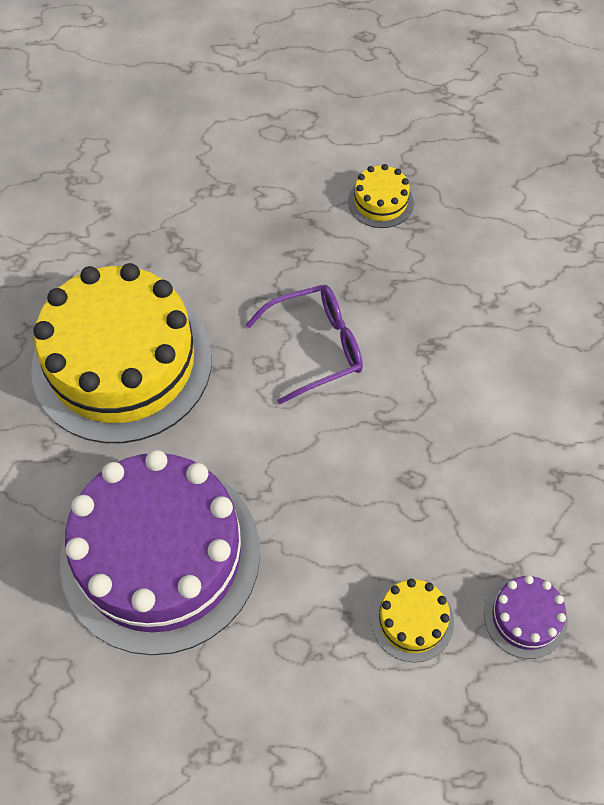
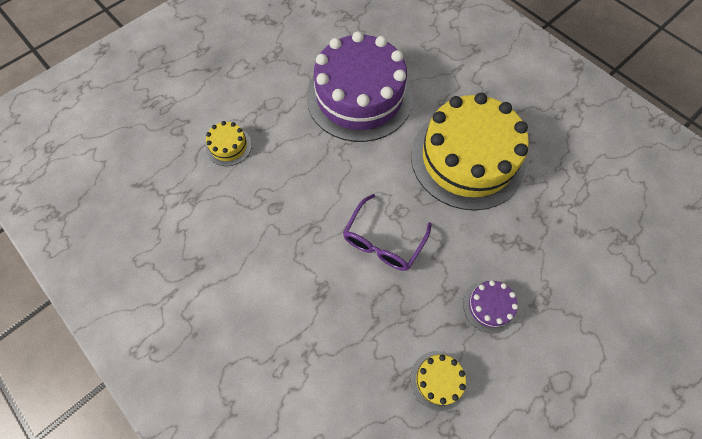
camera: 140 degrees right, 5 degrees up
(525, 617) = (176, 183): purple cake -> purple cake (489, 306)

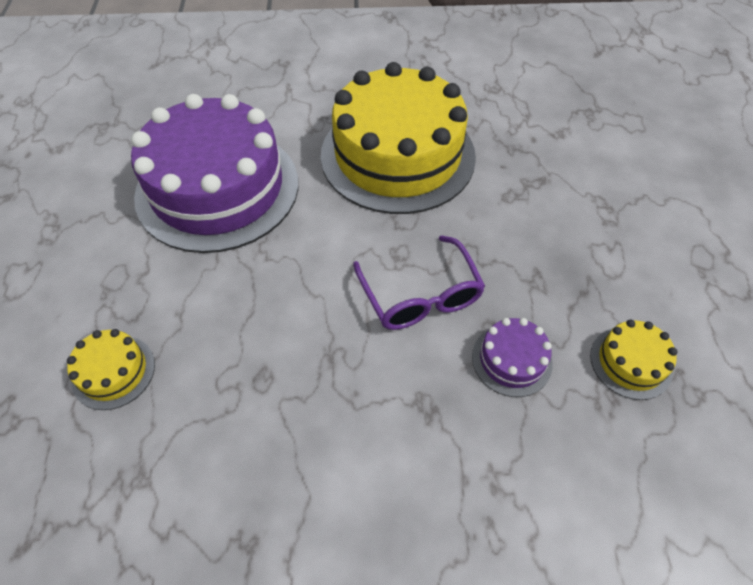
camera: 50 degrees left, 10 degrees down
(489, 306) = (579, 256): purple cake -> purple cake (511, 360)

